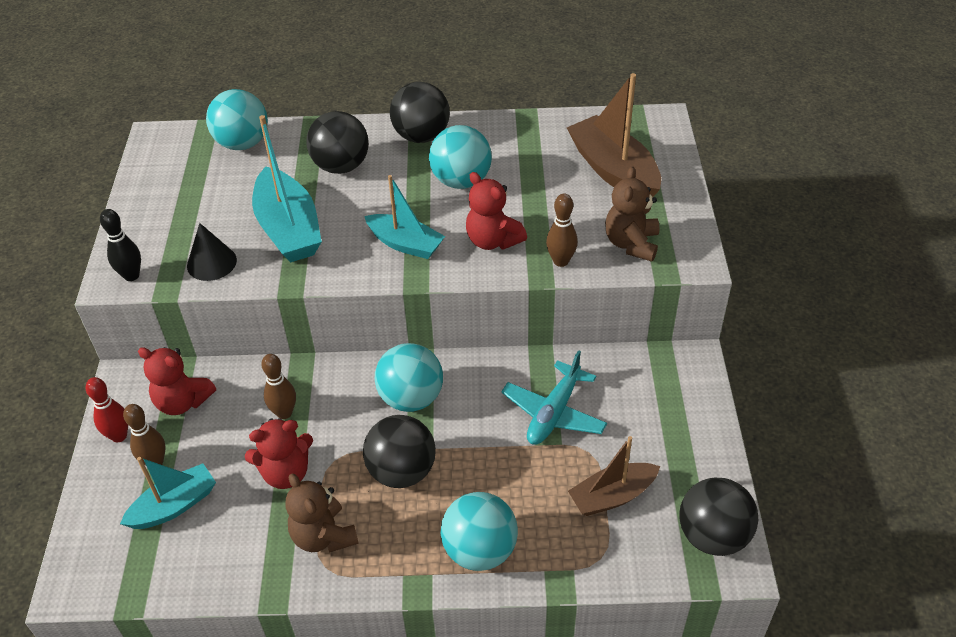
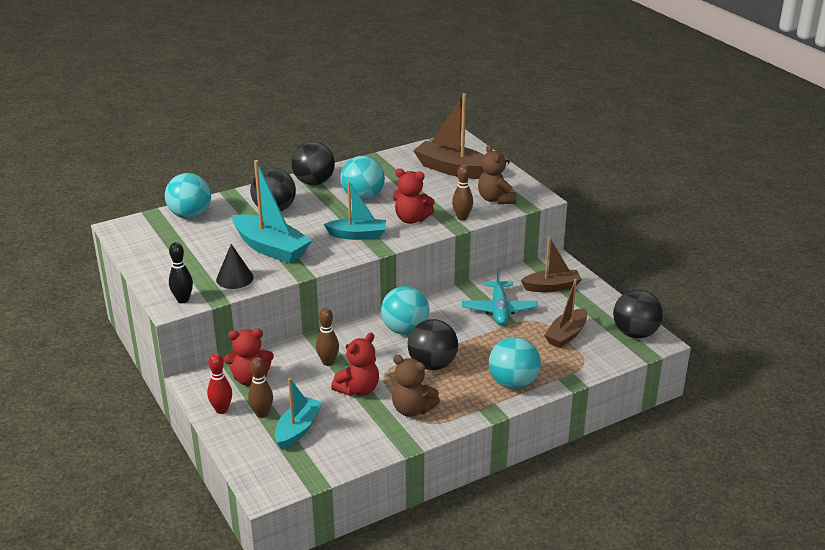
camera: 30 degrees left, 15 degrees down
(653, 401) = (551, 287): none -> brown boat

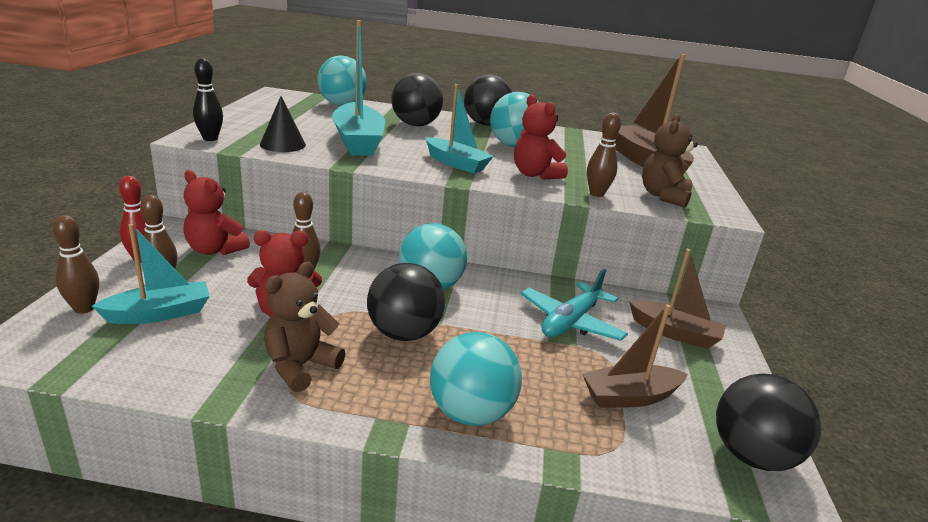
camera: 35 degrees right, 5 degrees down
(254, 451) = (84, 308): none -> brown bowling pin
(412, 409) = (300, 366): brown teddy bear -> brown teddy bear turned 60 degrees clockwise

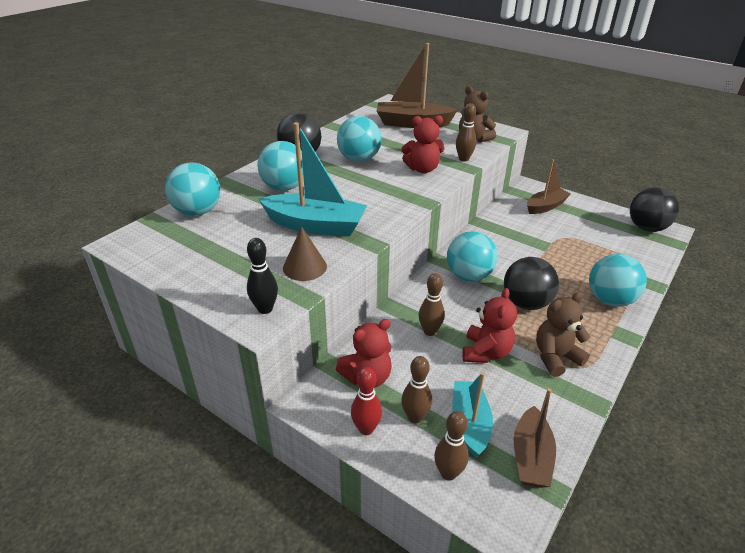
camera: 60 degrees left, 10 degrees up
(283, 144) = (304, 267): black cone -> brown cone
(300, 366) = (555, 357): brown teddy bear -> brown teddy bear turned 90 degrees clockwise
(415, 125) = (284, 187): black ball -> turquoise ball
(456, 163) = (389, 193): turquoise boat -> none
(571, 322) = (527, 235): turquoise plane -> none
(630, 396) = (600, 243): brown boat -> brown boat (531, 456)

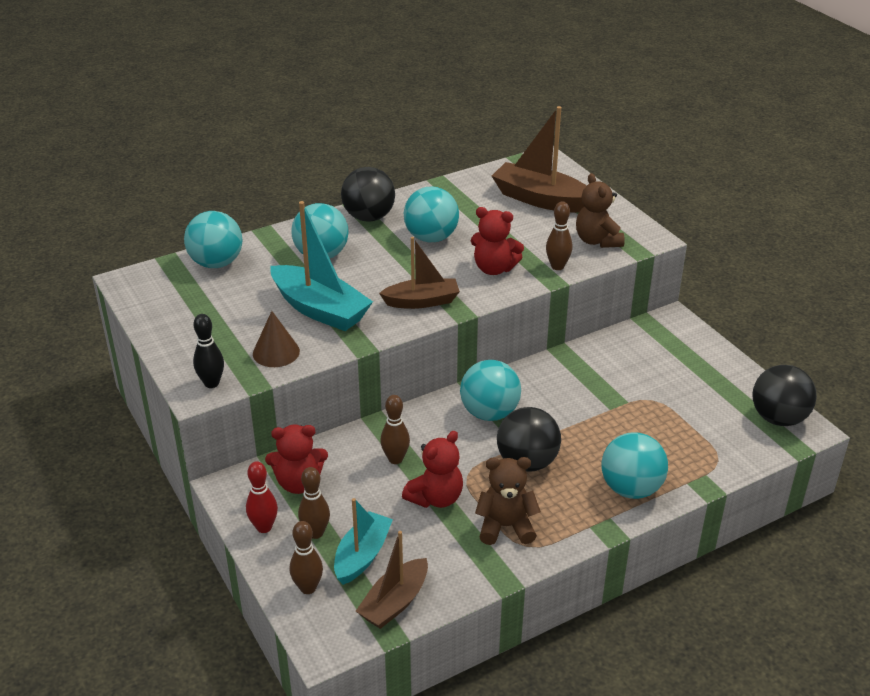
camera: 25 degrees right, 0 degrees up
(545, 206) = (668, 353): brown boat -> brown boat (422, 301)

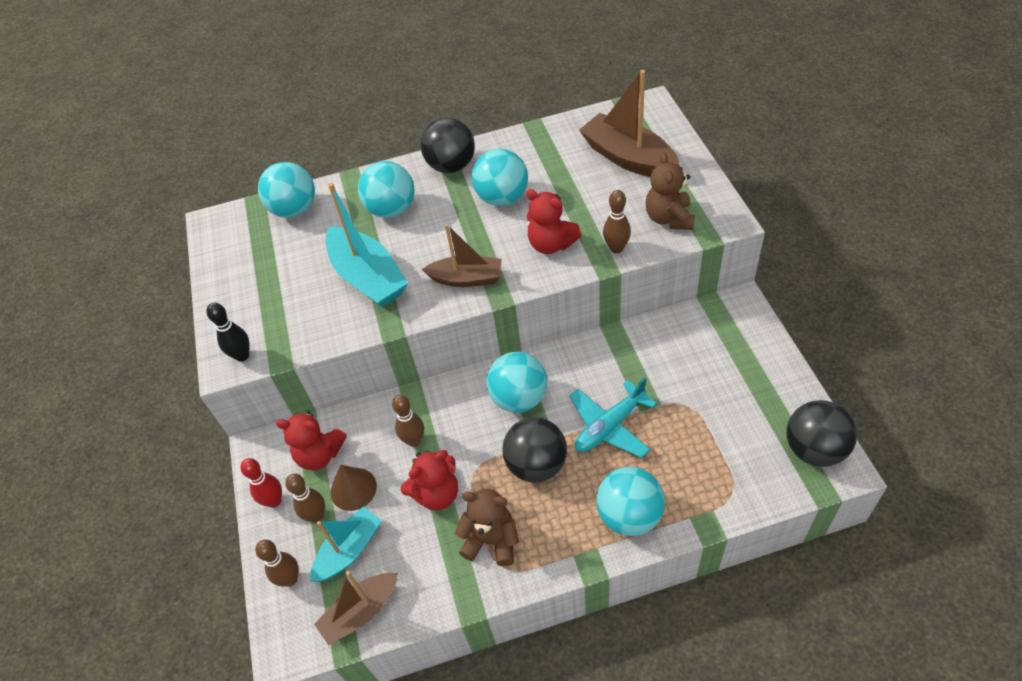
camera: 20 degrees right, 15 degrees up
(276, 352) = (311, 325): brown cone -> brown cone (353, 489)
(586, 424) = (610, 426): none -> turquoise plane

